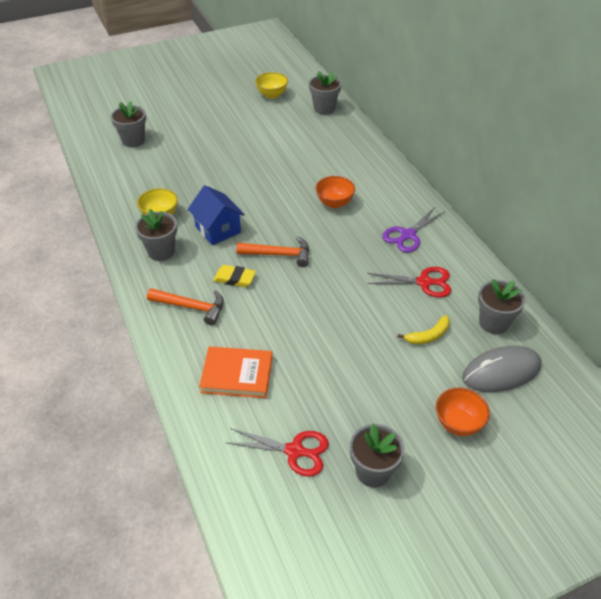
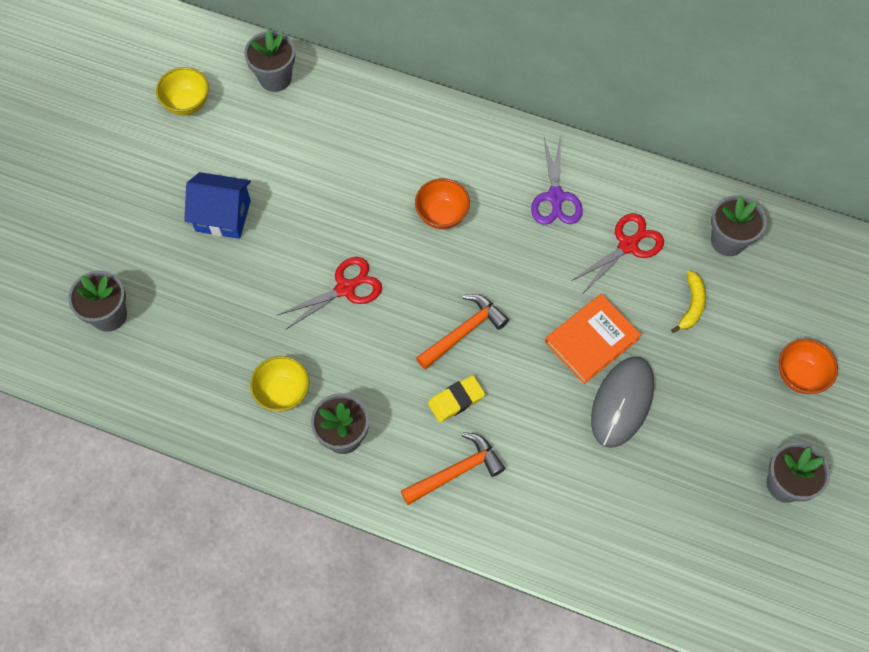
camera: 45 degrees left, 20 degrees up
(218, 229) = (366, 355): blue house -> blue house (223, 216)
(237, 375) = (583, 502): orange book -> orange book (591, 340)
(295, 451) = (711, 526): red scissors -> red scissors (346, 288)
(501, 372) = (782, 290): grey mouse -> grey mouse (622, 402)

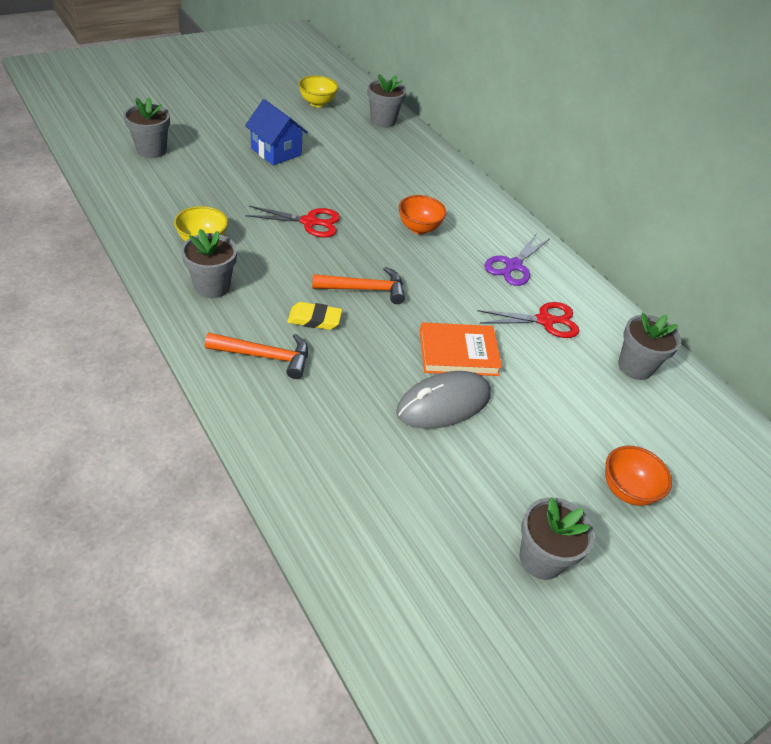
camera: 30 degrees right, 20 degrees down
(691, 305) = (565, 384): yellow banana -> none

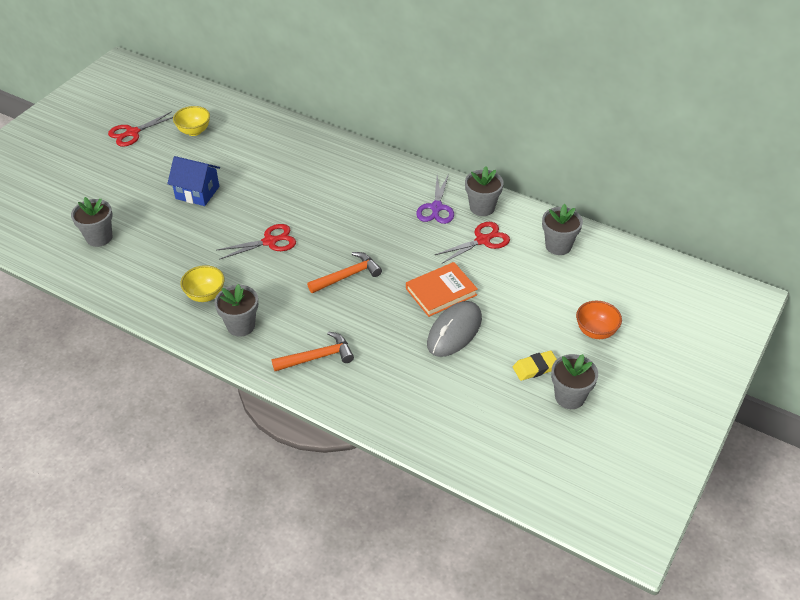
camera: 20 degrees left, 0 degrees up
(260, 83) = (132, 133): none -> red scissors
(314, 319) = (330, 315): yellow eraser -> yellow eraser (535, 368)
(383, 121) = (258, 124): grey flower pot -> grey flower pot (482, 207)
(419, 228) = (351, 209): orange bowl -> none

